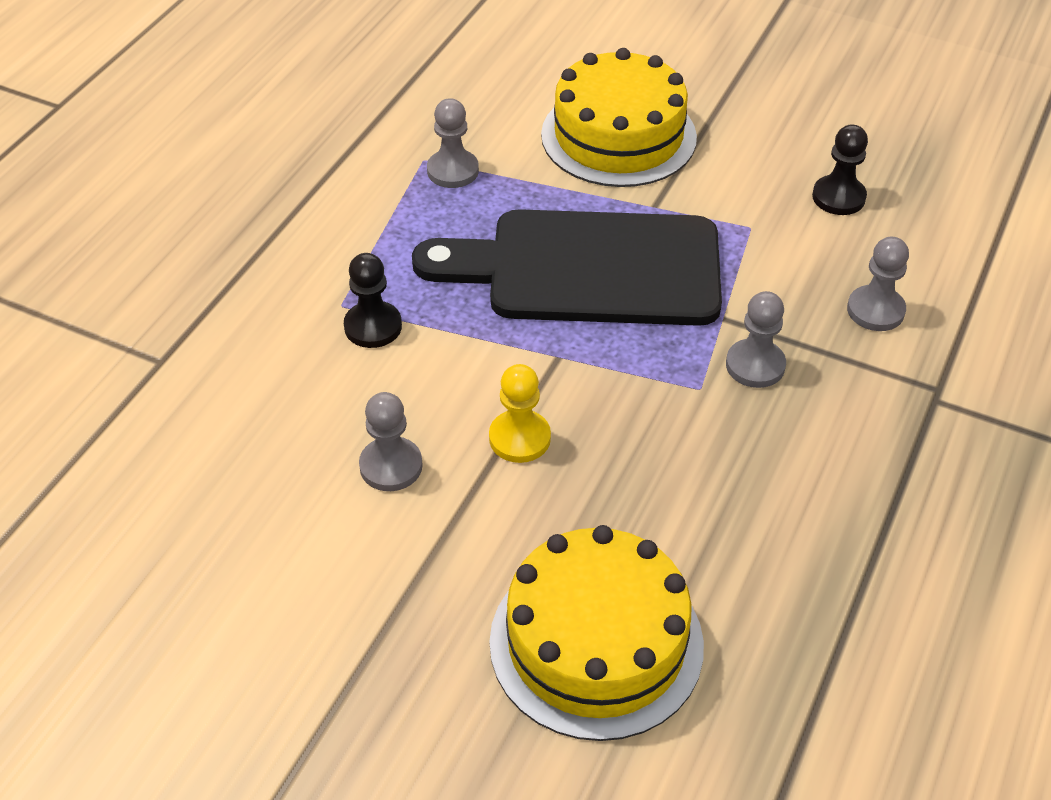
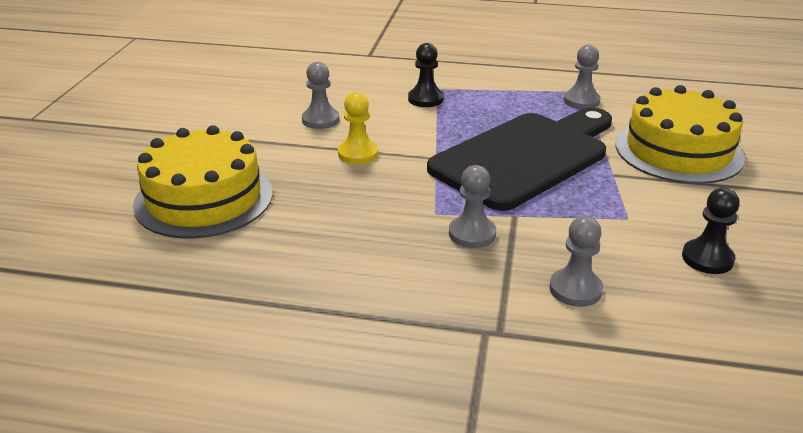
camera: 75 degrees right, 15 degrees down
(588, 269) = (525, 157): black cutting board -> black cutting board turned 60 degrees clockwise

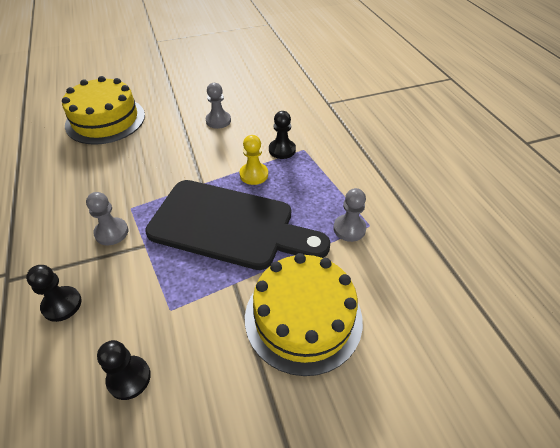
camera: 60 degrees right, 15 degrees up
(358, 154) = (185, 150): yellow pawn -> yellow pawn (254, 174)
(575, 289) = (62, 304): grey pawn -> black pawn

